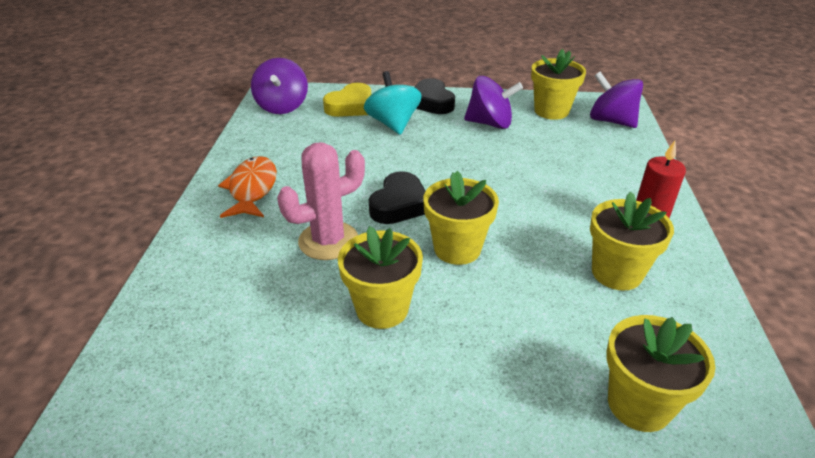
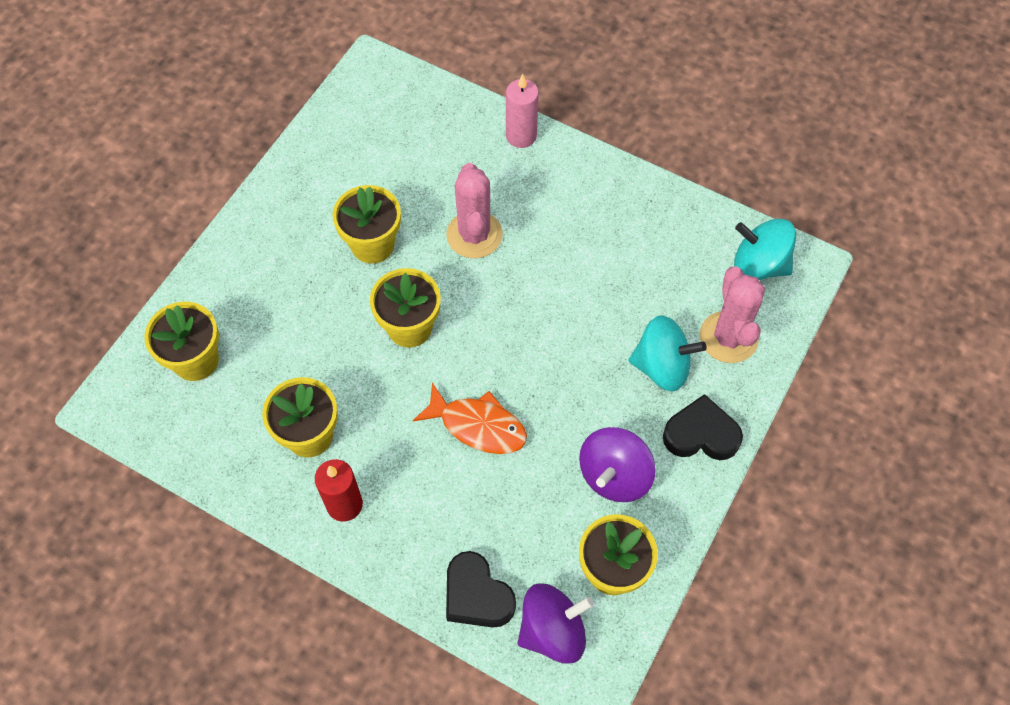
camera: 115 degrees right, 25 degrees up
(187, 247) = (521, 136): none -> pink candle
(252, 189) = (587, 197): orange fish -> orange fish (478, 426)
(282, 106) = (759, 265): purple spinning top -> turquoise spinning top
(350, 106) = (728, 337): yellow heart -> pink cactus
(399, 204) = (498, 309): black heart -> black heart (477, 595)

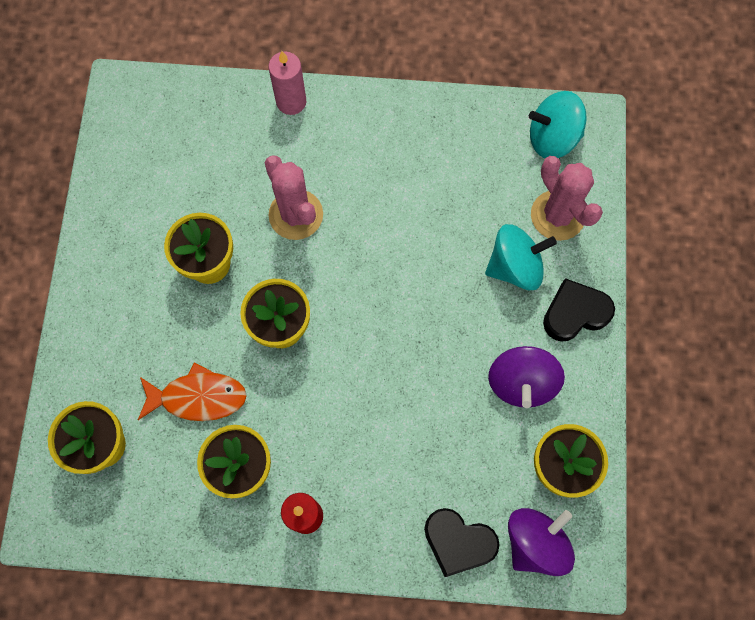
camera: 25 degrees left, 10 degrees up
(478, 426) = (385, 391): orange fish -> orange fish (198, 397)

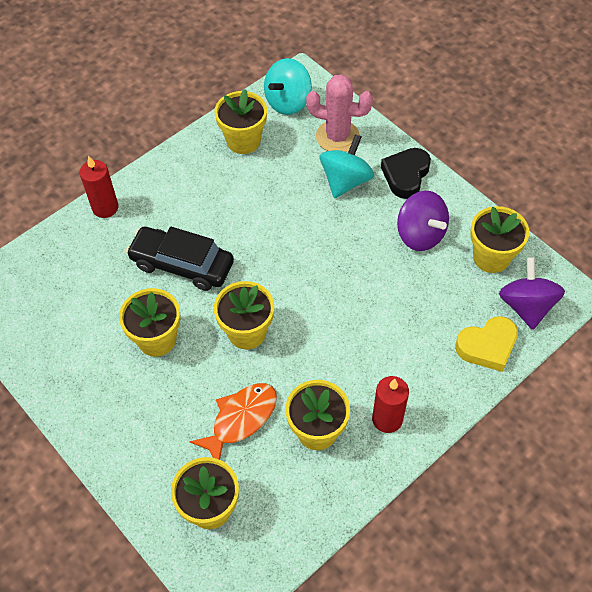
camera: 45 degrees left, 15 degrees down
(291, 102) = (105, 207): pink candle -> red candle
(296, 215) = (182, 264): pink cactus -> black car
(458, 542) = (487, 346): black heart -> yellow heart
(470, 142) = (243, 141): none -> yellow flower pot

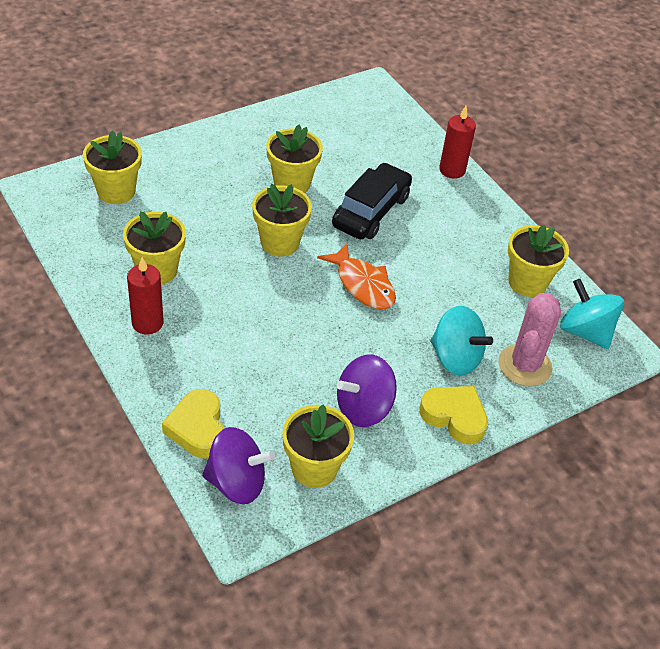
camera: 95 degrees right, 10 degrees down
(240, 419) = (190, 223): orange fish -> orange fish (362, 284)
(406, 175) = (454, 417): black heart -> yellow heart

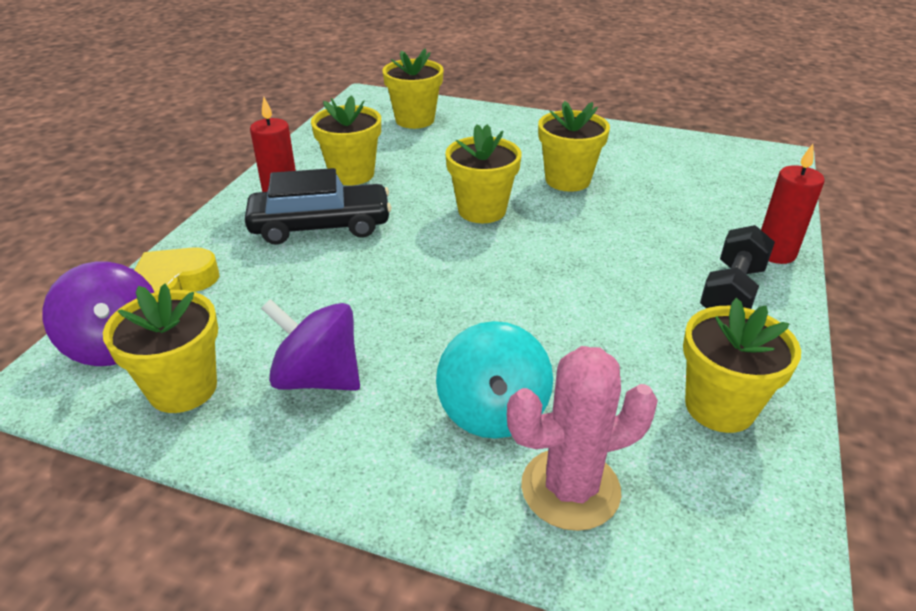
camera: 55 degrees right, 10 degrees down
(362, 284) = (504, 283): orange fish -> none
(371, 211) = (615, 236): black car -> black car (321, 226)
(454, 417) = (389, 466): yellow heart -> none
(463, 211) = (731, 292): none -> black dumbbell
(585, 331) = (732, 523): turquoise spinning top -> none

